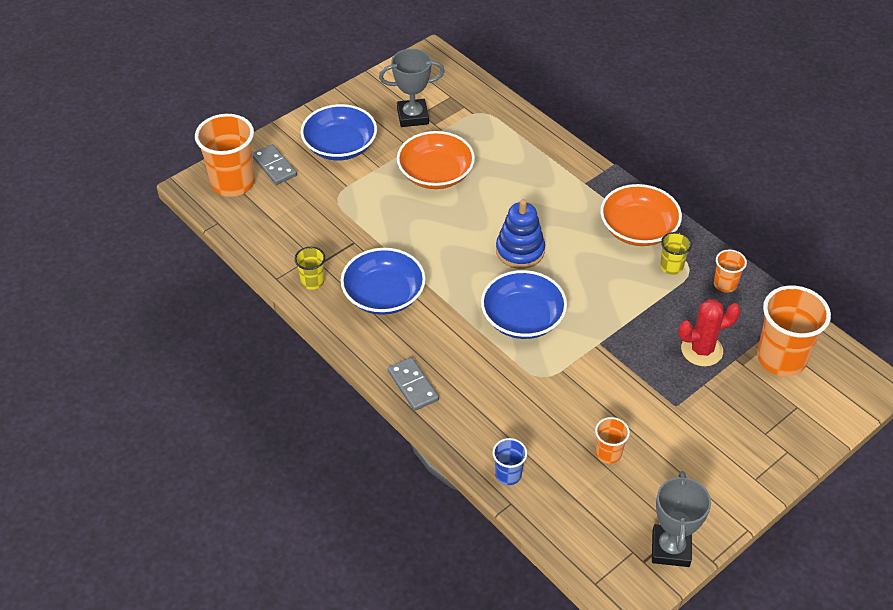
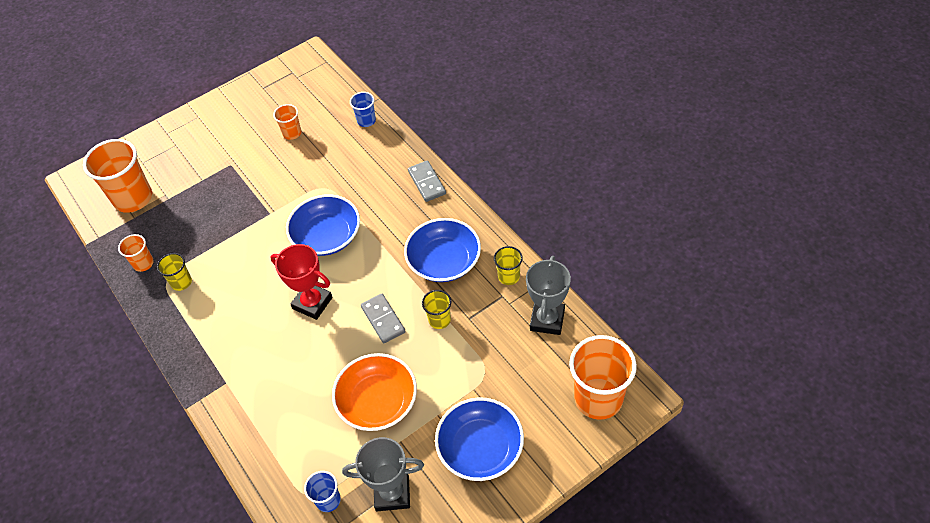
camera: 170 degrees left, 5 degrees up
(274, 166) = (554, 420): grey domino -> grey domino (383, 319)
(384, 239) = (439, 320): none -> yellow cup
(465, 110) = (328, 500): none -> blue cup
(520, 251) = (312, 303): blue stacking toy -> red trophy
(638, 229) = (194, 324): orange bowl -> none
(670, 548) = (272, 78): grey trophy -> grey trophy (547, 320)
(701, 350) = (191, 206): red cactus -> none

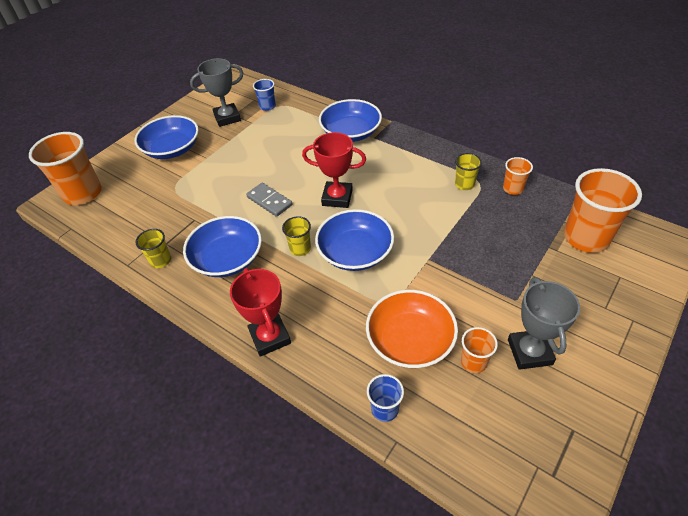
camera: 160 degrees right, 5 degrees down
(246, 401) = (351, 132): none -> blue bowl
(378, 402) = (253, 154): orange bowl -> orange bowl (410, 340)
(426, 182) = (270, 337): grey domino -> red trophy
(439, 320) = (220, 212): yellow cup -> yellow cup (300, 248)
(547, 320) = (123, 234): grey trophy -> grey trophy (529, 352)

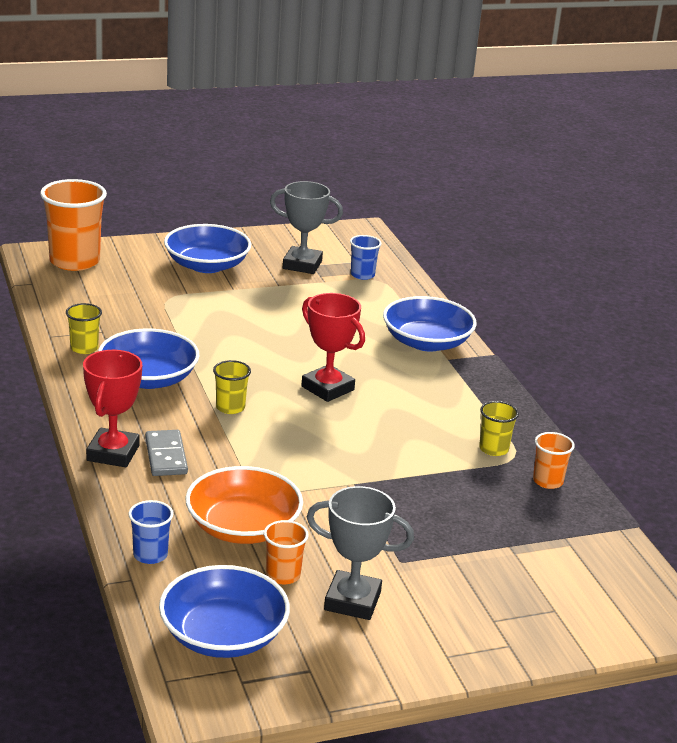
camera: 30 degrees right, 20 degrees down
(269, 201) = (250, 356): grey domino -> grey domino (166, 456)
(355, 252) = (283, 439): blue bowl -> blue bowl (223, 635)
(529, 352) = (352, 601): grey trophy -> grey trophy turned 75 degrees clockwise
(586, 238) = (568, 562): orange cup -> none

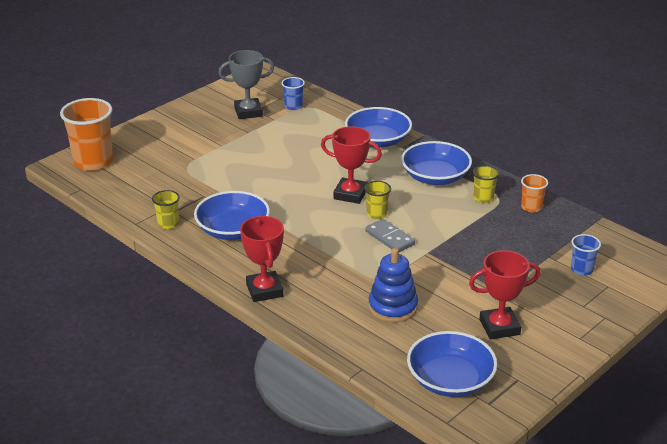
camera: 25 degrees left, 5 degrees up
(150, 555) = (357, 348): blue cup -> blue cup (582, 269)
(166, 456) = (299, 279): grey domino -> grey domino (389, 238)
(207, 265) = (186, 134): blue bowl -> blue bowl (435, 177)
(230, 407) = (305, 230): yellow cup -> yellow cup (377, 214)
(243, 527) = (393, 307): orange bowl -> blue stacking toy
(283, 575) = (446, 328): orange cup -> none
(352, 601) = (499, 327): grey trophy -> red trophy

